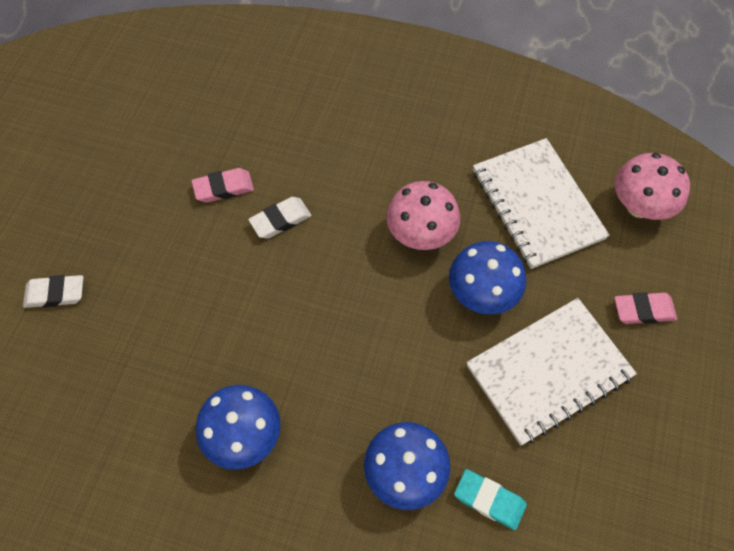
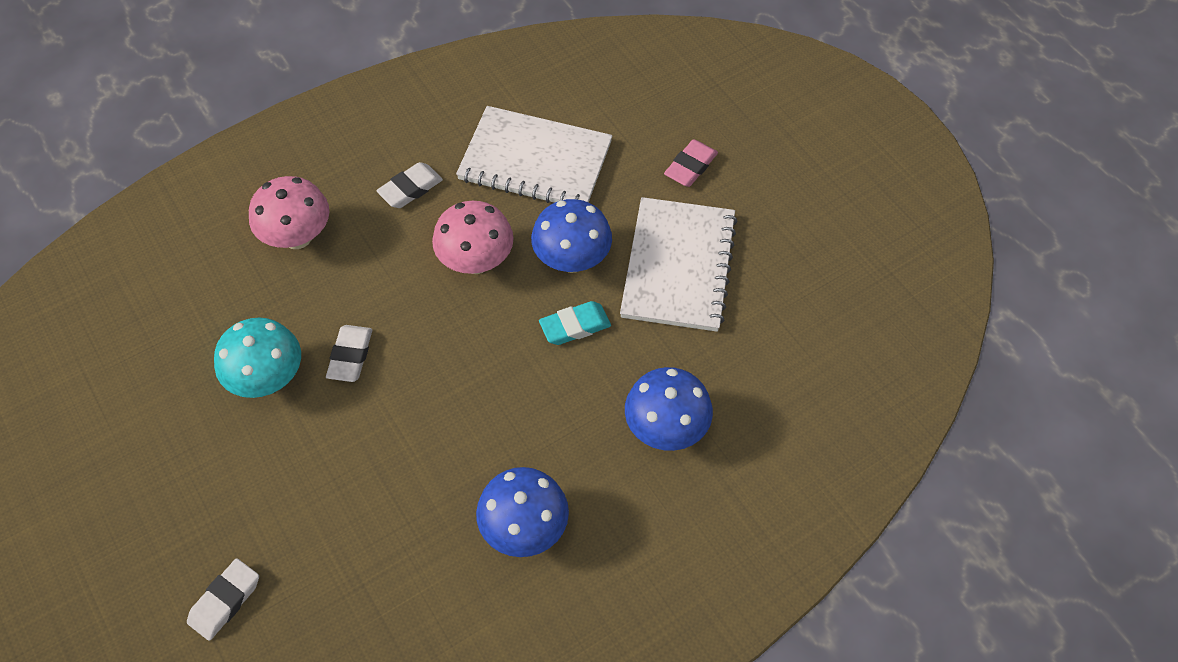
camera: 50 degrees left, 5 degrees down
(223, 188) = (267, 379): pink eraser -> turquoise mushroom
(437, 149) = (410, 189): none -> white eraser
(489, 500) = (739, 386): turquoise eraser -> turquoise eraser (575, 326)
(639, 206) = (606, 98): pink mushroom -> pink mushroom (297, 237)

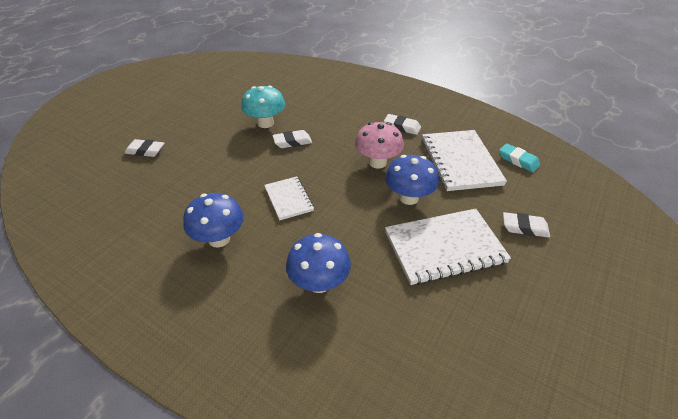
camera: 65 degrees right, 15 degrees down
(297, 237) = (346, 105): pink mushroom -> none
(490, 410) = (288, 199): none -> white notebook
(575, 326) = (365, 214): turquoise eraser -> turquoise eraser (518, 160)
(690, 166) = (524, 227): pink eraser -> white eraser

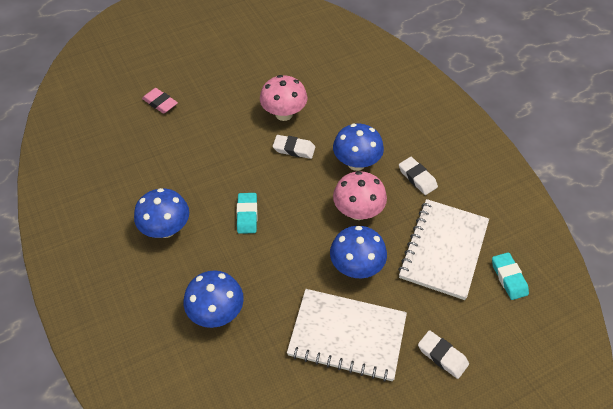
camera: 30 degrees right, 10 degrees up
(145, 151) = (160, 103): white eraser -> pink eraser
(265, 123) = (284, 114): turquoise mushroom -> pink mushroom
(288, 199) = (247, 215): white notebook -> turquoise eraser
(349, 133) = (356, 163): none -> blue mushroom

